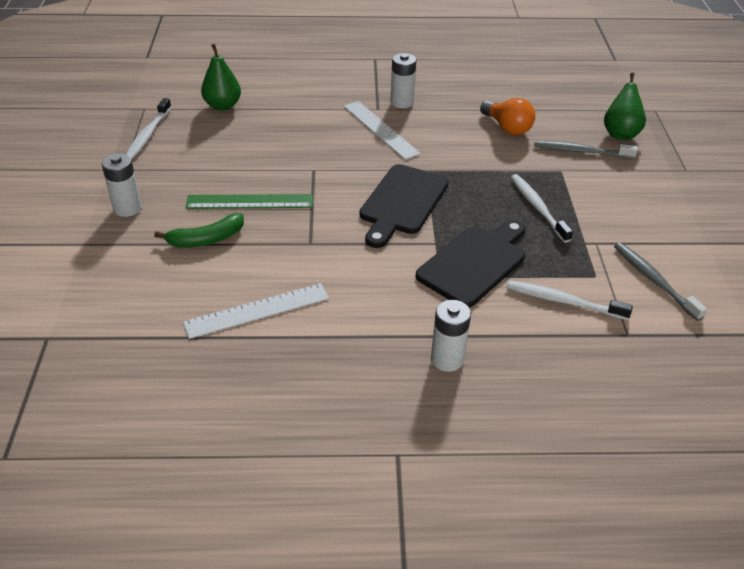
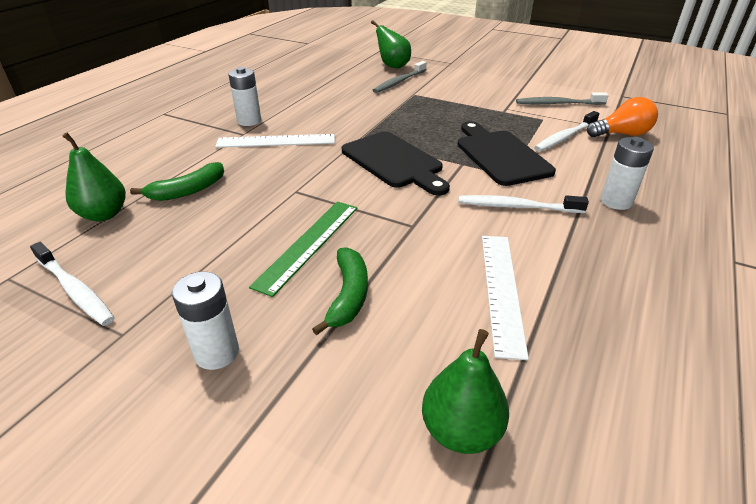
camera: 60 degrees left, 5 degrees down
(115, 322) = (461, 430): none -> green pear
(274, 123) = (187, 191): none -> green banana
(507, 127) = (341, 94): orange light bulb -> orange light bulb (621, 134)
(537, 207) = (450, 113): white toothbrush -> white toothbrush (516, 207)

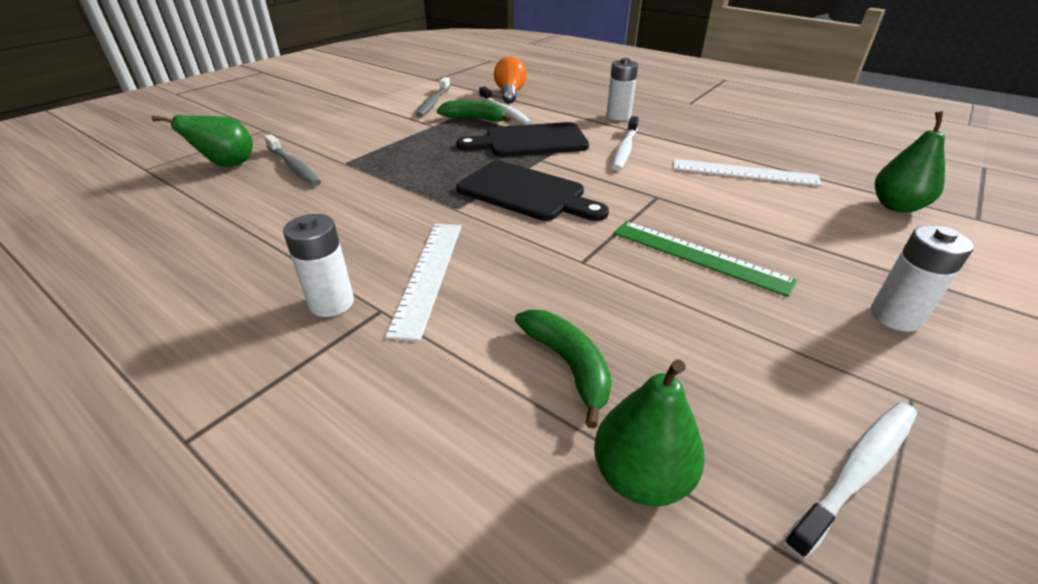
camera: 80 degrees left, 0 degrees up
(348, 295) = (776, 238): green banana -> green banana (475, 119)
(394, 162) = (526, 192): black cutting board -> black cutting board turned 60 degrees clockwise

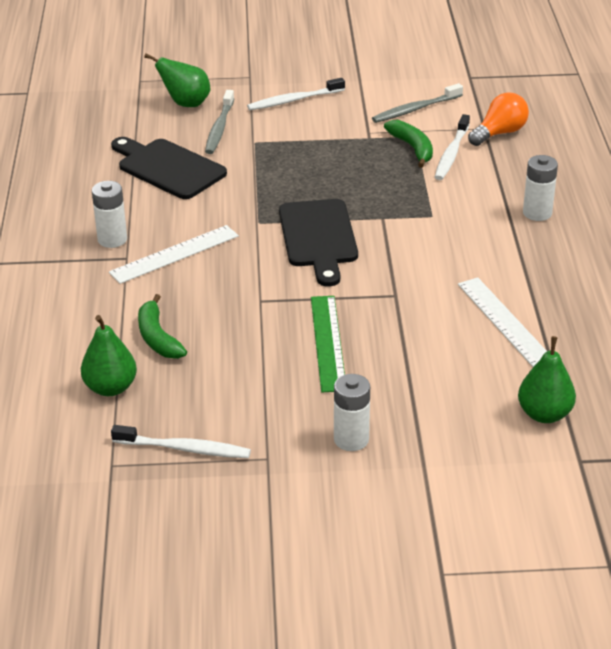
camera: 50 degrees right, 0 degrees up
(530, 141) = (409, 196): black cutting board -> black cutting board (168, 168)
(568, 365) = (157, 337): green banana -> green banana turned 135 degrees clockwise
(624, 149) = (463, 246): white toothbrush -> white toothbrush (293, 100)

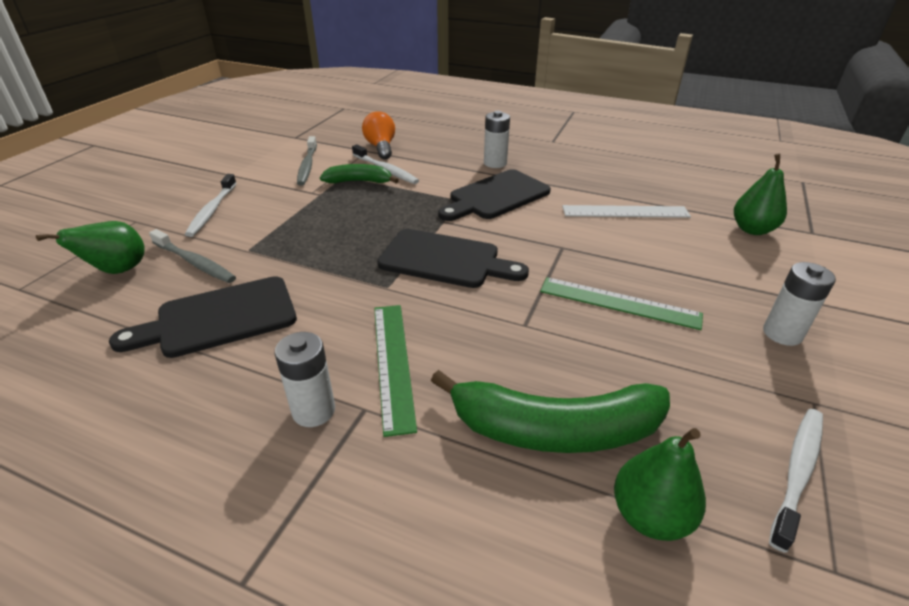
camera: 65 degrees left, 0 degrees up
(157, 337) = (554, 429): green banana -> green banana, size x1.75
(174, 254) = (393, 363): white ruler -> green ruler
(460, 234) = (496, 196): none -> black cutting board

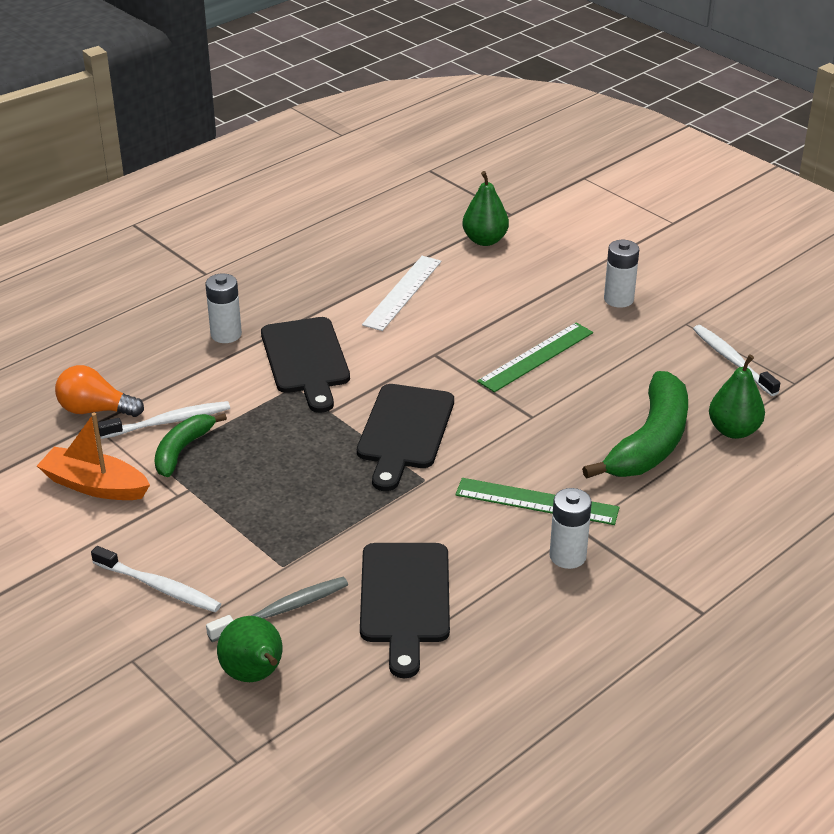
camera: 65 degrees left, 0 degrees up
(307, 166) = (95, 485): grey toothbrush -> orange boat
(445, 260) = (405, 431): black cutting board -> black cutting board turned 150 degrees clockwise

